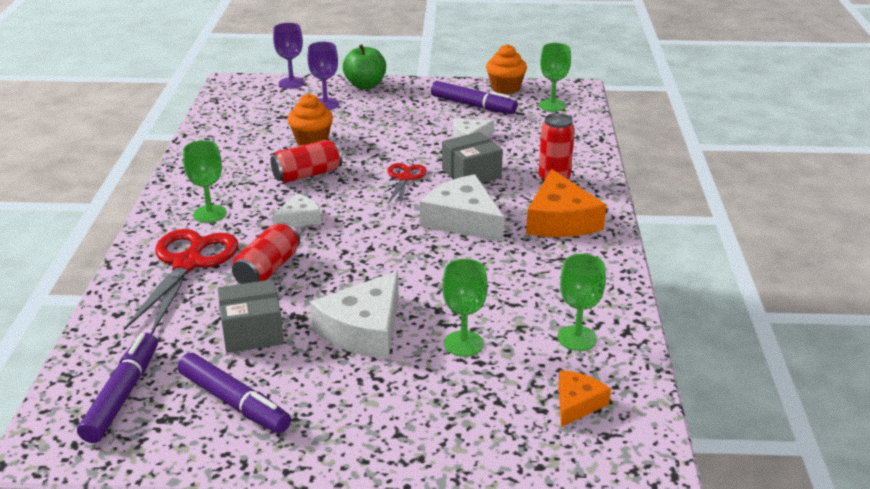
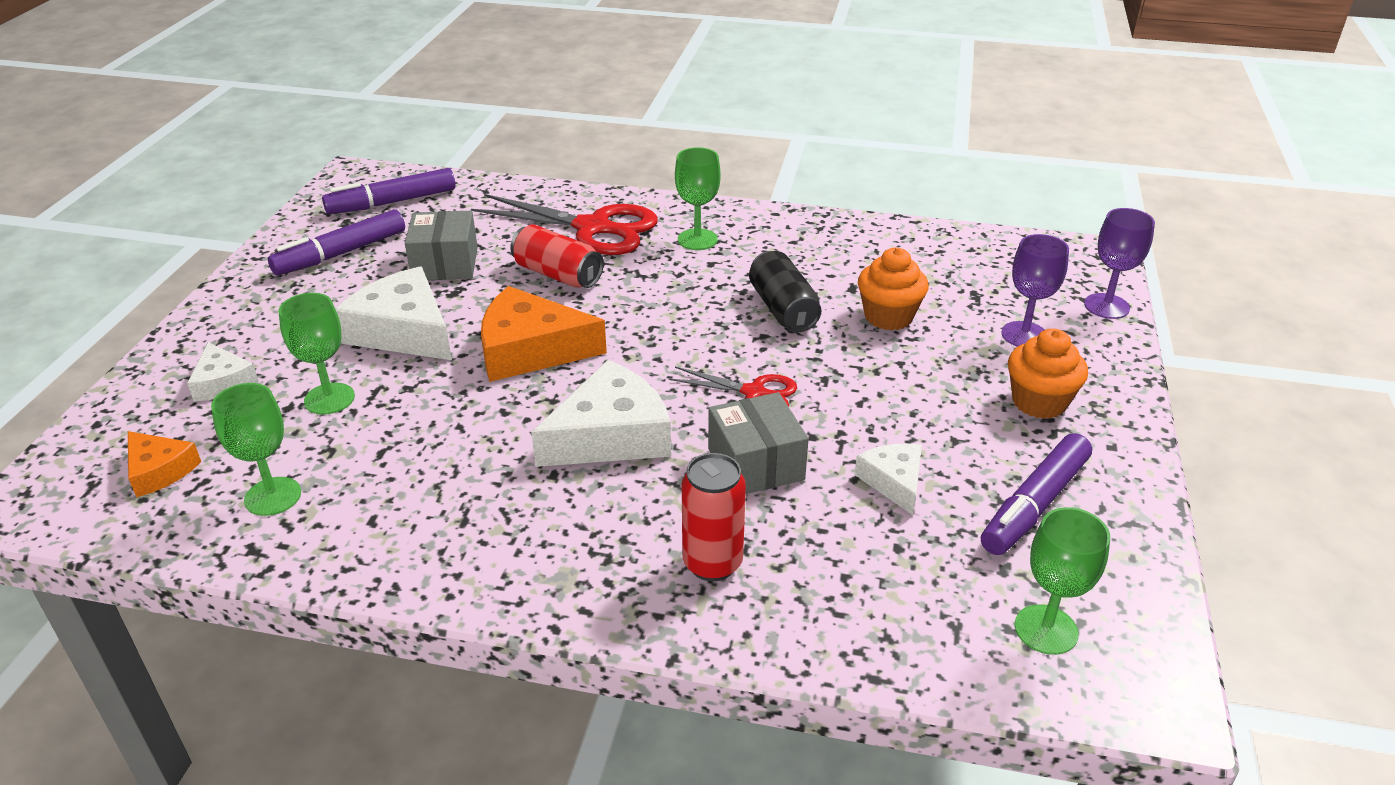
camera: 100 degrees right, 5 degrees up
(122, 395) = (393, 202): purple marker -> purple marker turned 135 degrees clockwise
(299, 219) = (664, 298): white cheese -> white cheese (223, 382)
(307, 174) = (783, 309): red can -> black can
(365, 85) = (1111, 381): green apple -> none
(505, 88) = (1131, 567): orange cupcake -> orange cupcake (1039, 402)
(560, 220) = (571, 542): orange cheese -> orange cheese (530, 350)

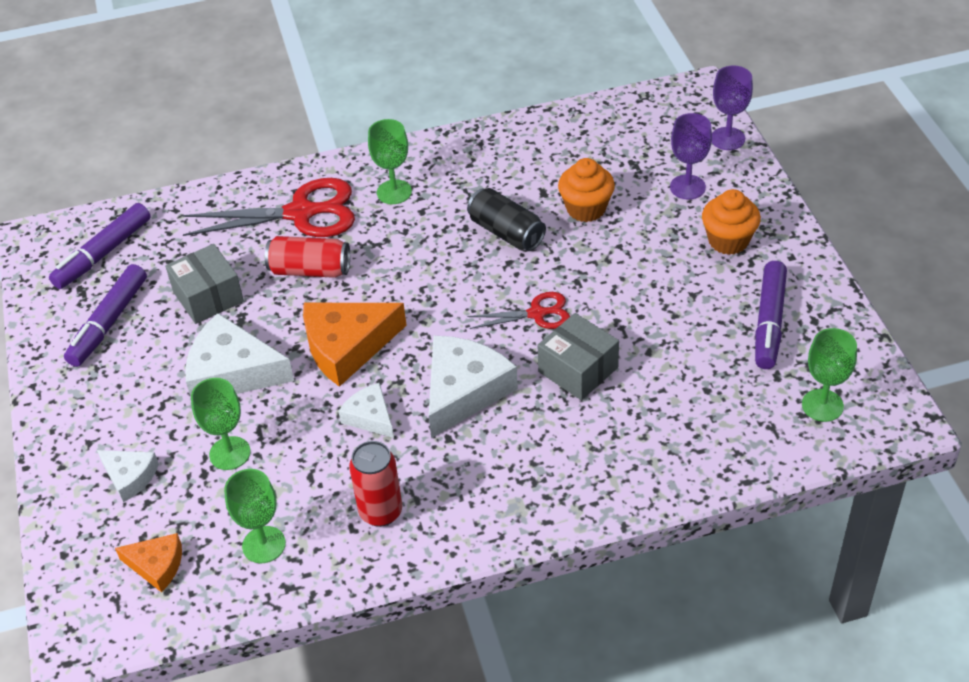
camera: 25 degrees left, 10 degrees up
(712, 563) = (602, 453): red can -> red can (381, 512)
(893, 481) = (674, 343): white cheese -> white cheese (370, 417)

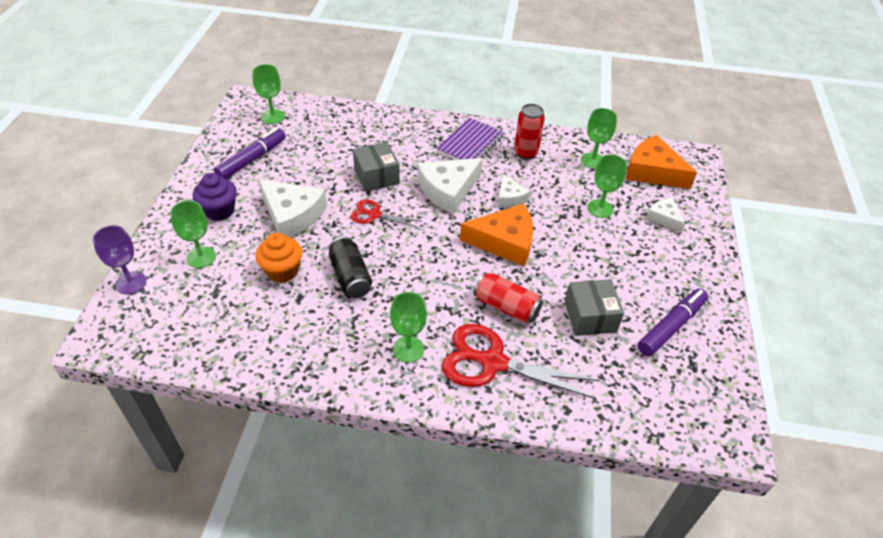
camera: 160 degrees left, 0 degrees up
(104, 253) = (672, 395): purple marker -> none
(157, 565) = (653, 171): orange cheese -> orange cheese, size x1.81
(232, 372) = (586, 255): white cheese -> white cheese (292, 215)
(479, 491) = (470, 144): none -> purple notebook
(687, 187) = (201, 257): purple goblet -> green goblet
(728, 241) = (219, 211): orange cupcake -> purple cupcake

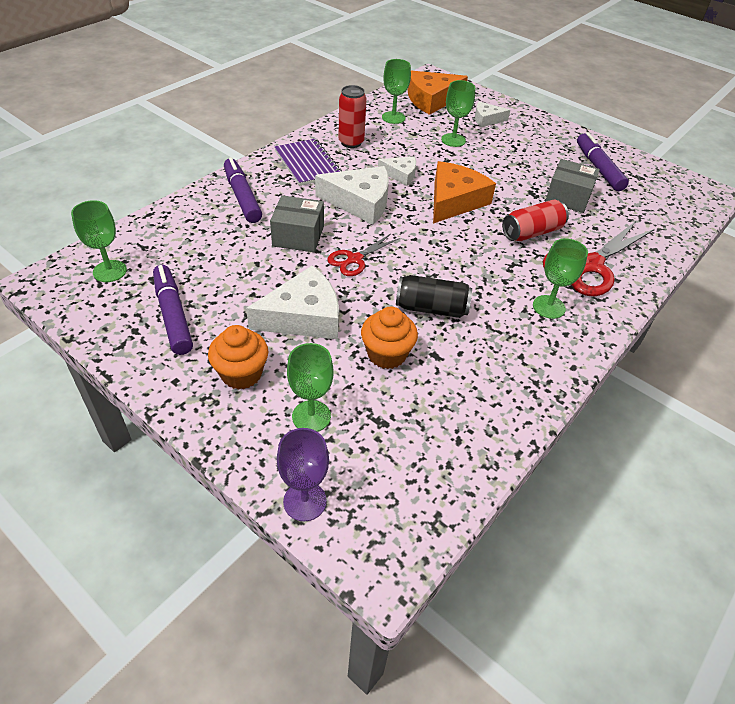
camera: 60 degrees left, 0 degrees up
(219, 211) = (241, 374): purple cupcake -> orange cupcake
(397, 132) = (242, 197): none -> purple marker
(448, 190) = (360, 202): white cheese -> white cheese turned 75 degrees counterclockwise

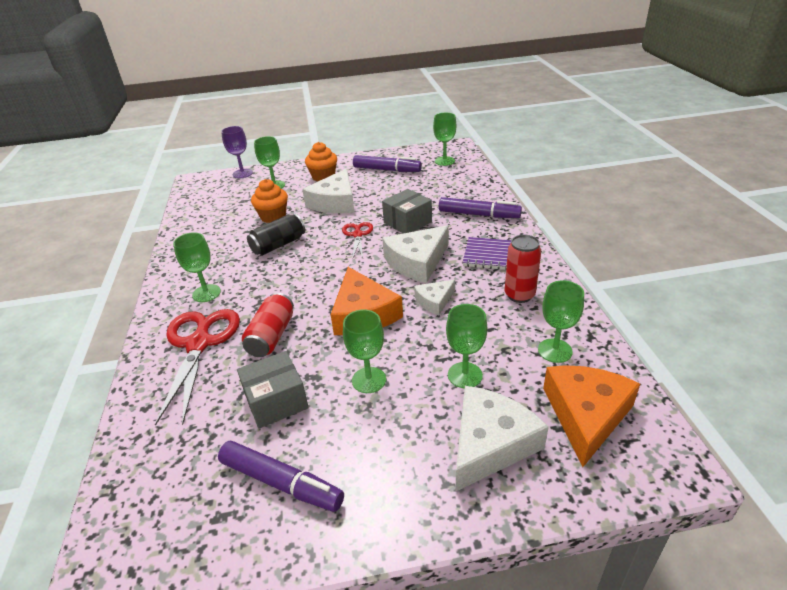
camera: 135 degrees right, 10 degrees down
(486, 119) = (490, 444): white cheese -> white cheese, size x1.81
(504, 171) = (369, 380): none -> green goblet

